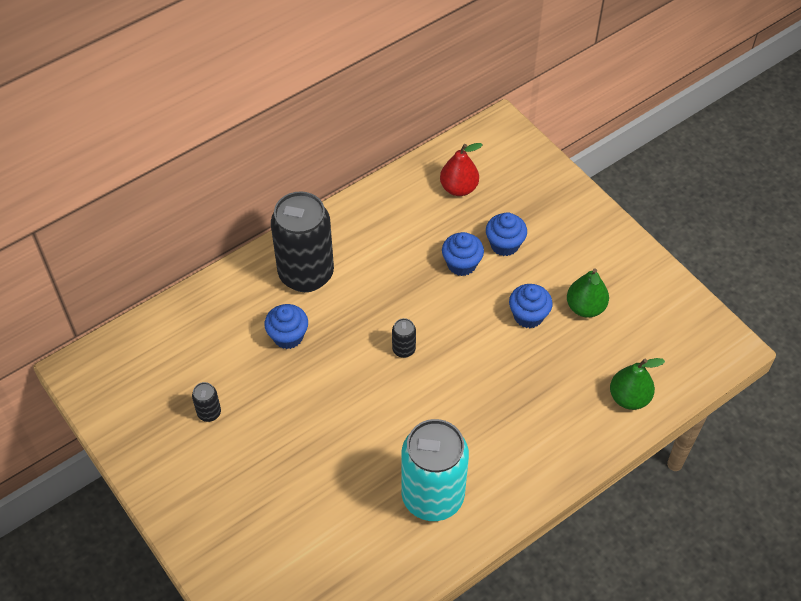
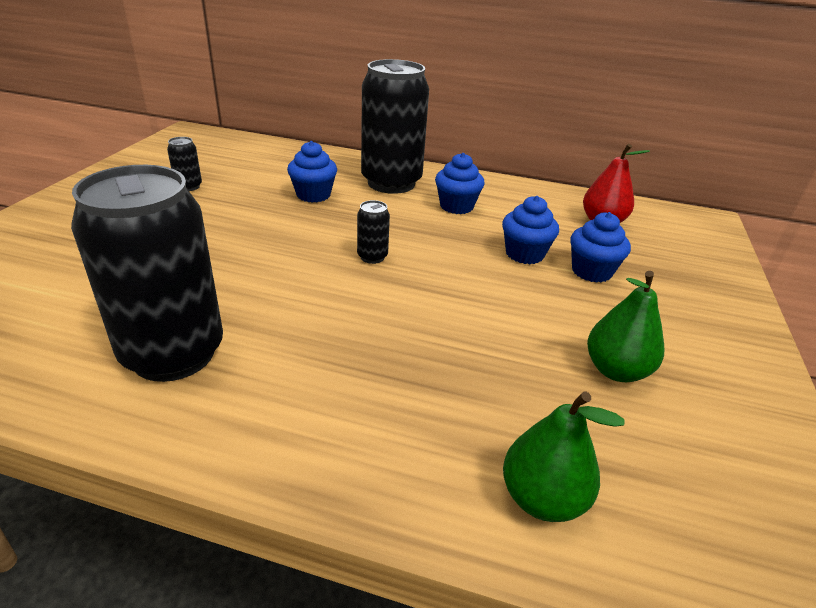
camera: 50 degrees right, 20 degrees down
(432, 497) = (173, 354): turquoise can -> black can
(528, 316) = (532, 325): blue cupcake -> blue cupcake (456, 206)

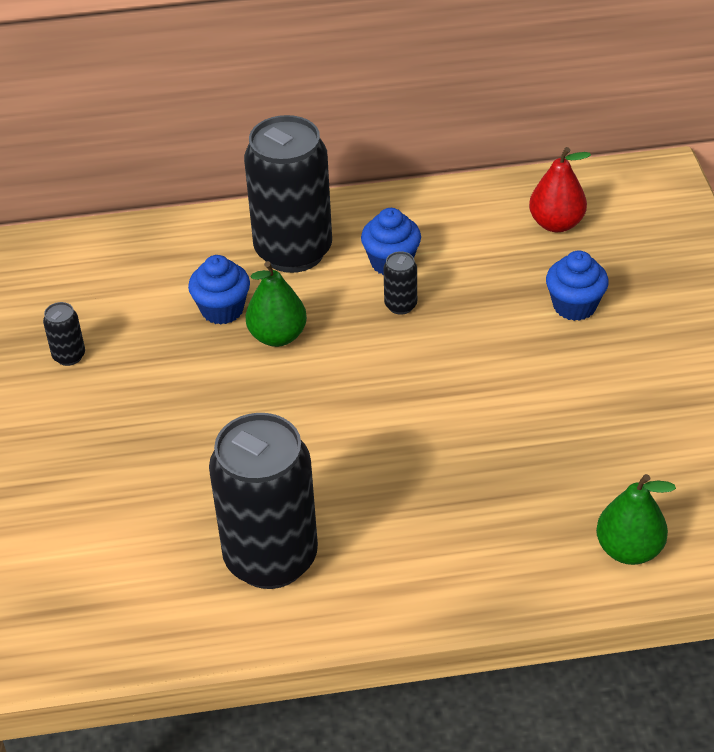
camera: 20 degrees left, 10 degrees up
(372, 257) = (355, 376): black can -> black can (400, 305)
(524, 254) = (500, 308): blue cupcake -> none
(616, 370) = (639, 417): green pear -> green pear (277, 336)

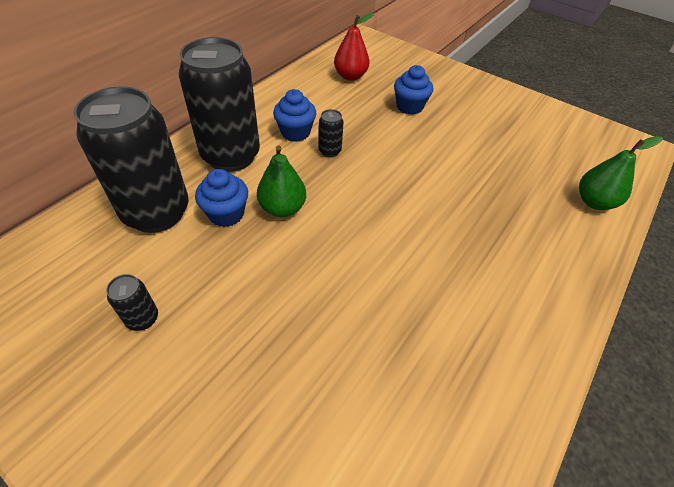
camera: 50 degrees left, 5 degrees up
(271, 558) = (463, 353): black can -> black can (156, 212)

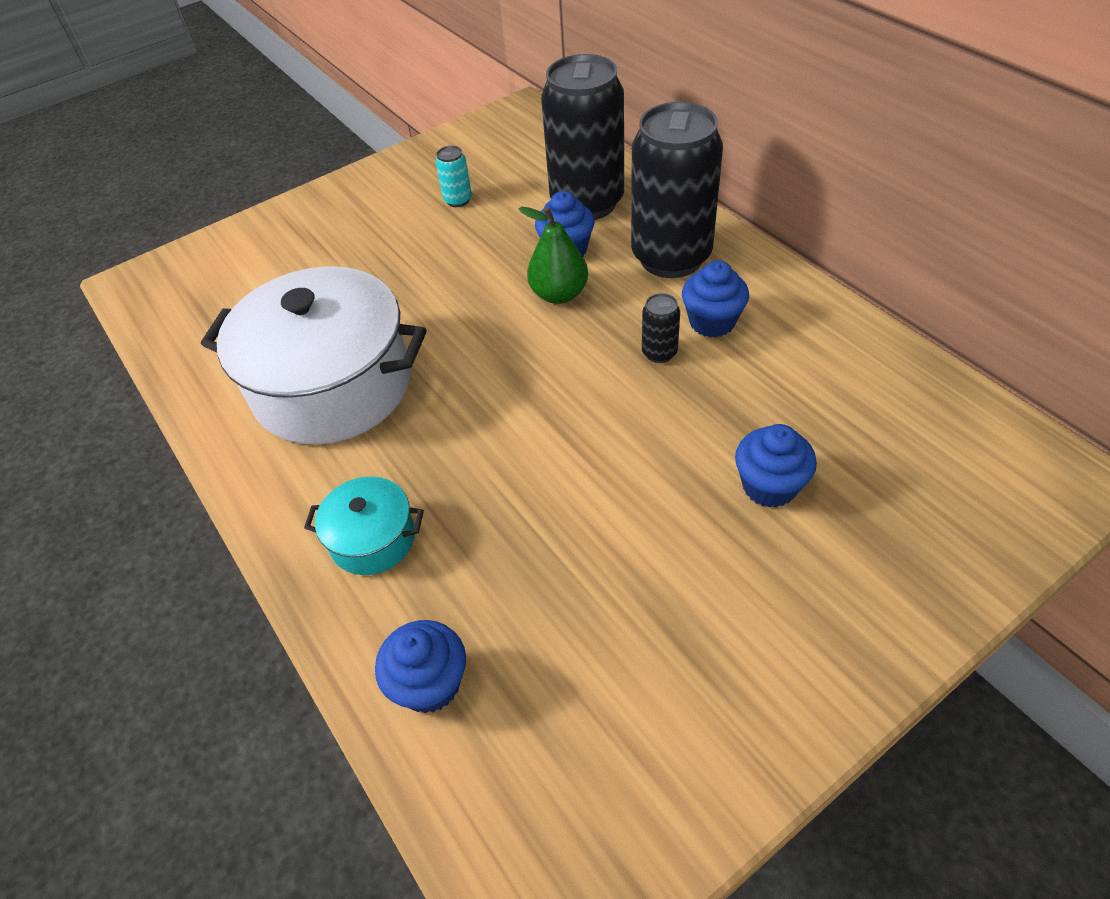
camera: 115 degrees right, 0 degrees up
(143, 319) = (458, 200): black can -> turquoise can
(350, 76) = (885, 418): red pear -> none
(433, 334) = (333, 386): none -> white pot
(541, 254) = (373, 539): none -> turquoise pot
(594, 202) = (430, 684): green pear -> blue cupcake

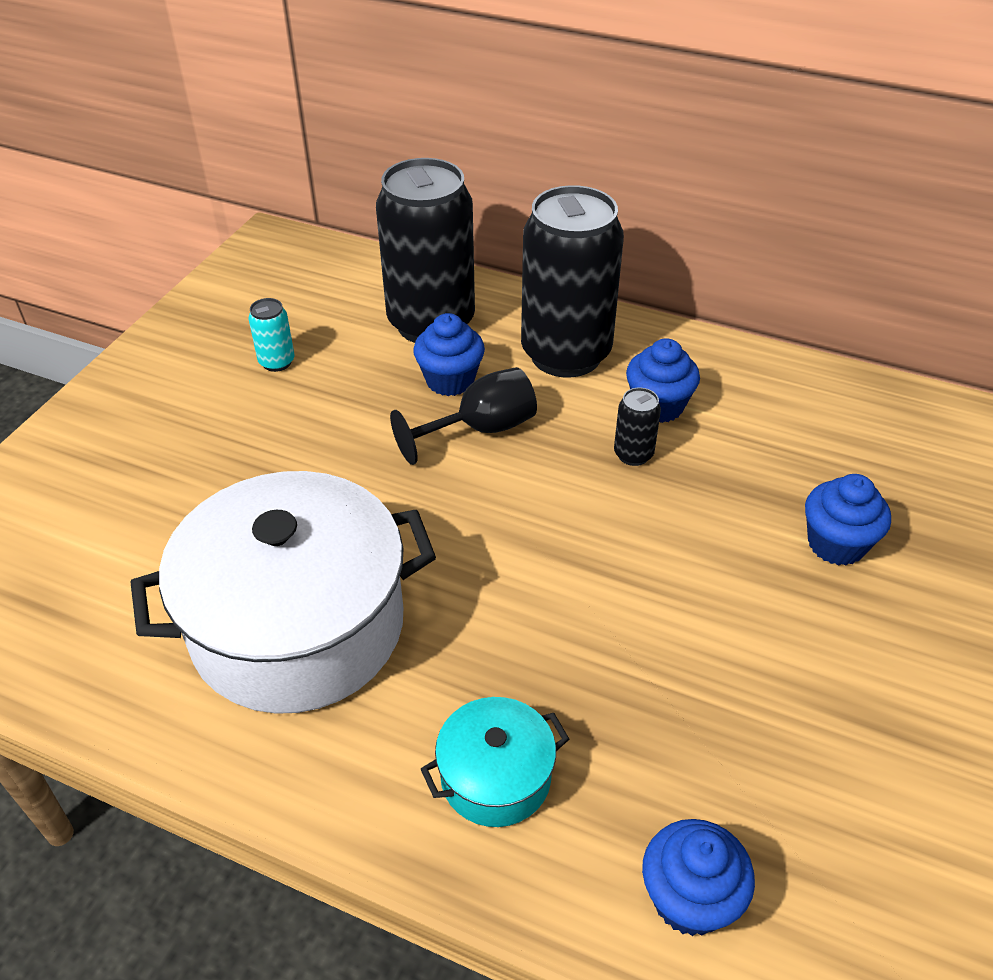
camera: 35 degrees left, 5 degrees down
(559, 294) = (481, 429): green pear -> black goblet

